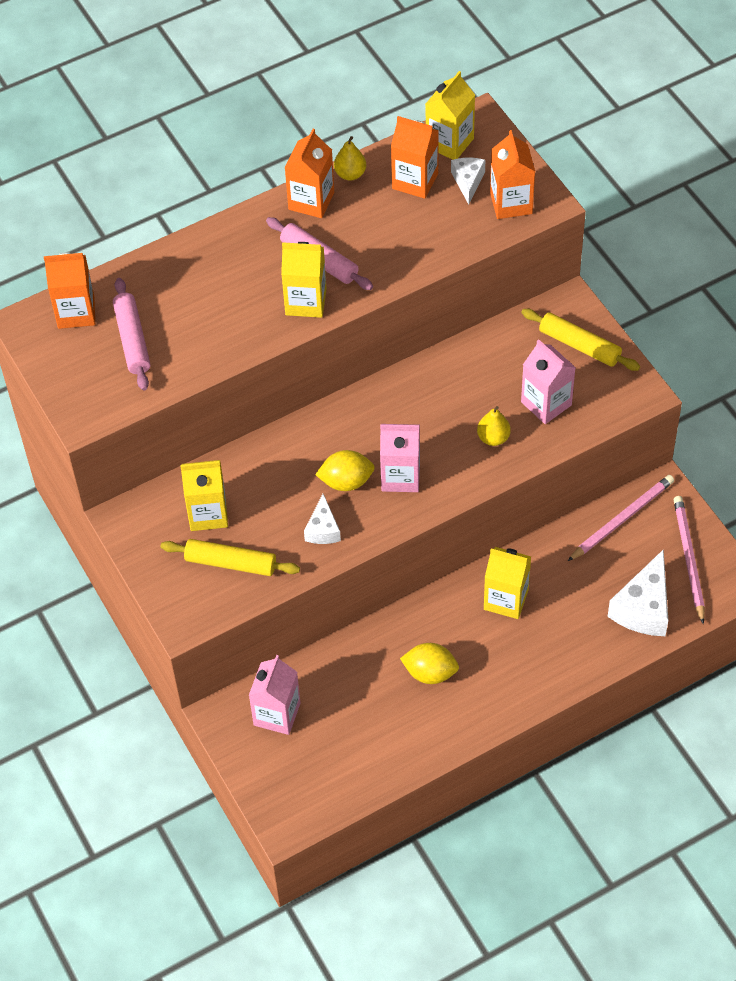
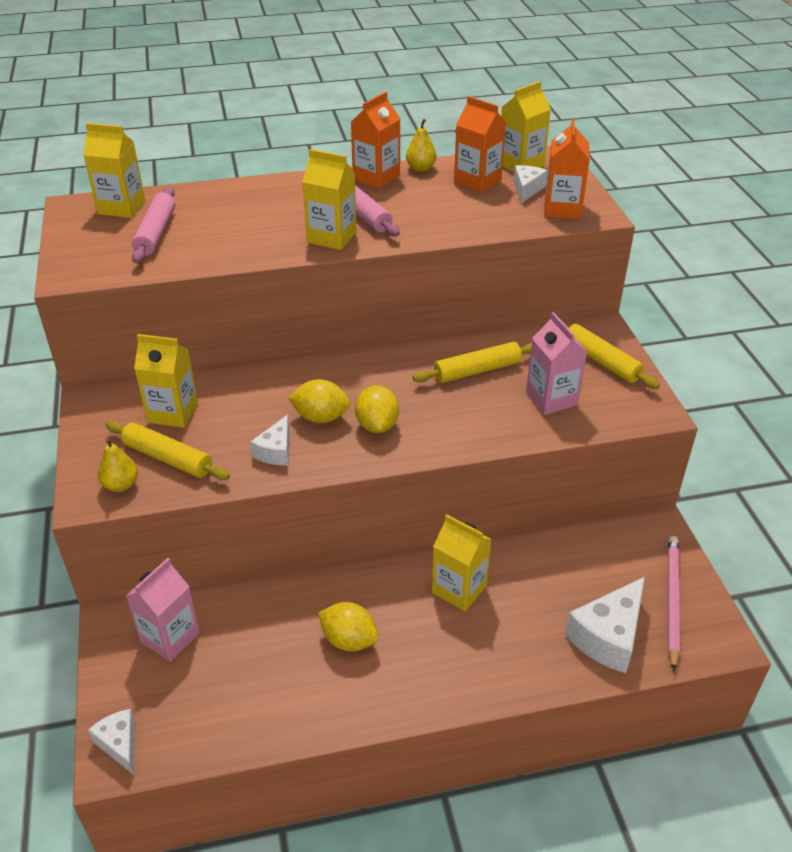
camera: 15 degrees right, 15 degrees down
(76, 312) = (121, 207): orange carton -> yellow carton
(284, 811) = (119, 744): none -> white cheese
(400, 476) = (377, 425): pink carton -> yellow lemon
(468, 388) = (477, 370): none -> yellow rolling pin
(493, 438) = (486, 414): yellow pear -> yellow pear (121, 485)
(622, 519) = (608, 545): pink pencil -> none

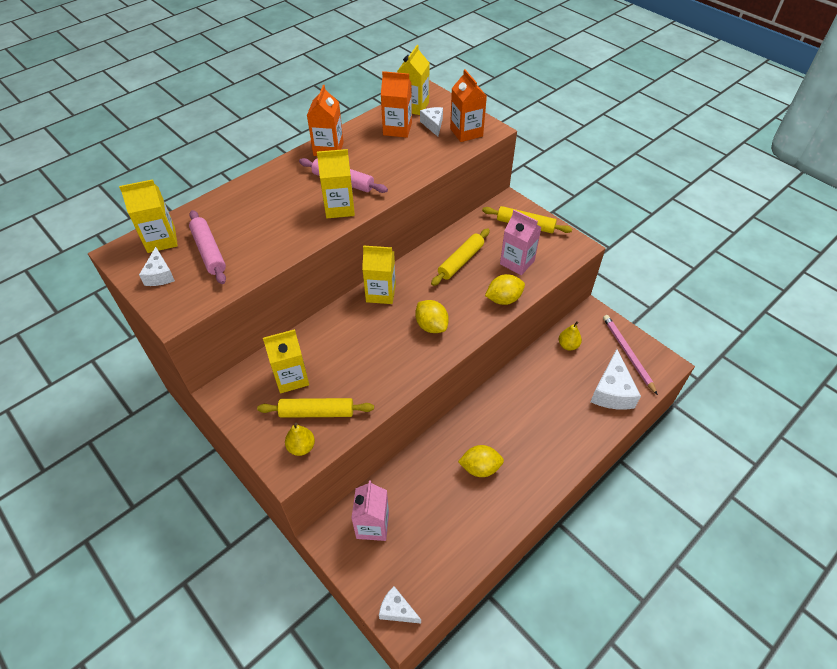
camera: 30 degrees left, 10 degrees up
(276, 451) = (383, 373): white cheese -> white cheese (160, 275)
(321, 417) = (392, 336): yellow lemon -> yellow lemon (503, 299)
(420, 168) = (352, 131): yellow pear -> yellow pear (568, 345)
(459, 589) = (517, 403): yellow carton -> yellow carton (381, 293)

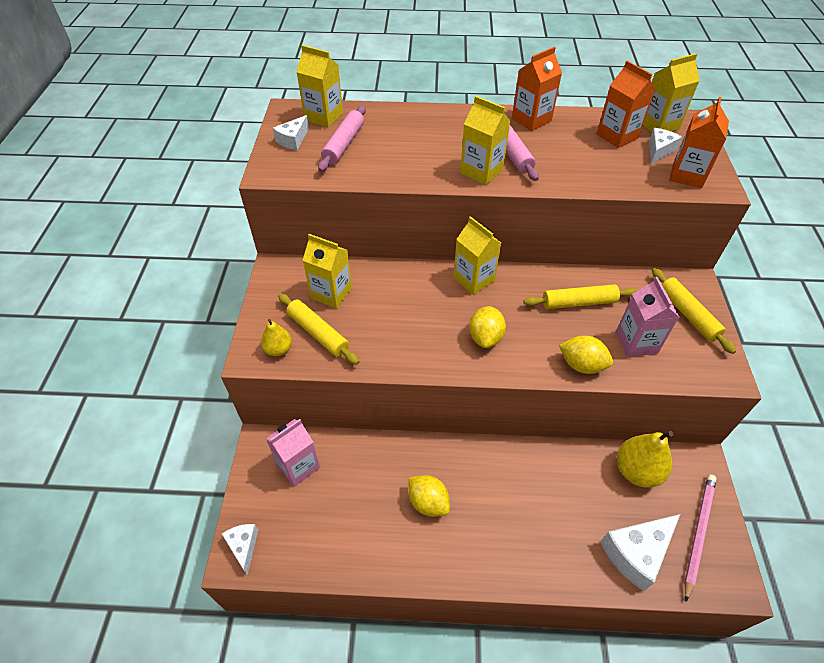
camera: 45 degrees right, 0 degrees up
(568, 345) = (637, 471): yellow pear -> yellow pear, size x1.76

